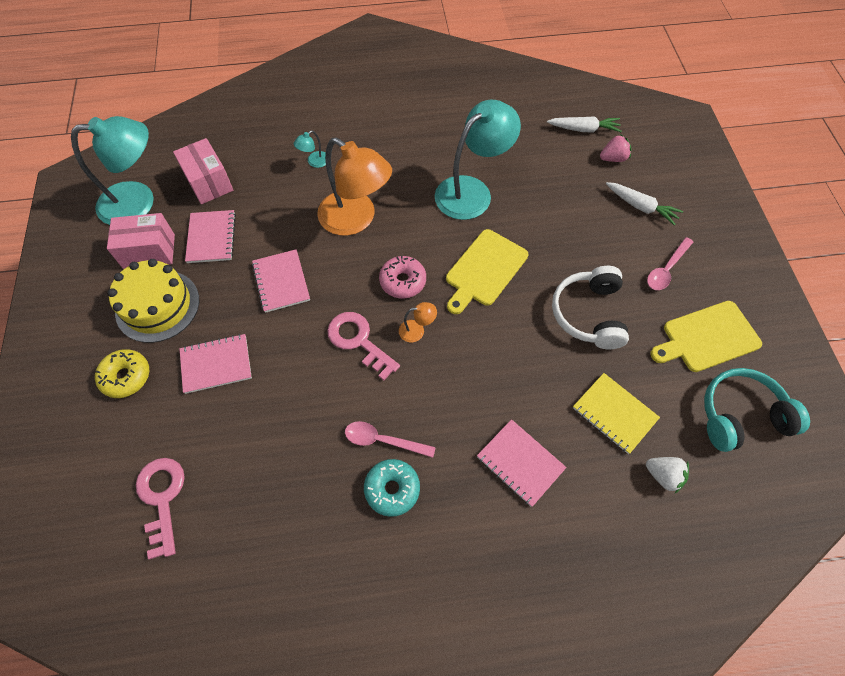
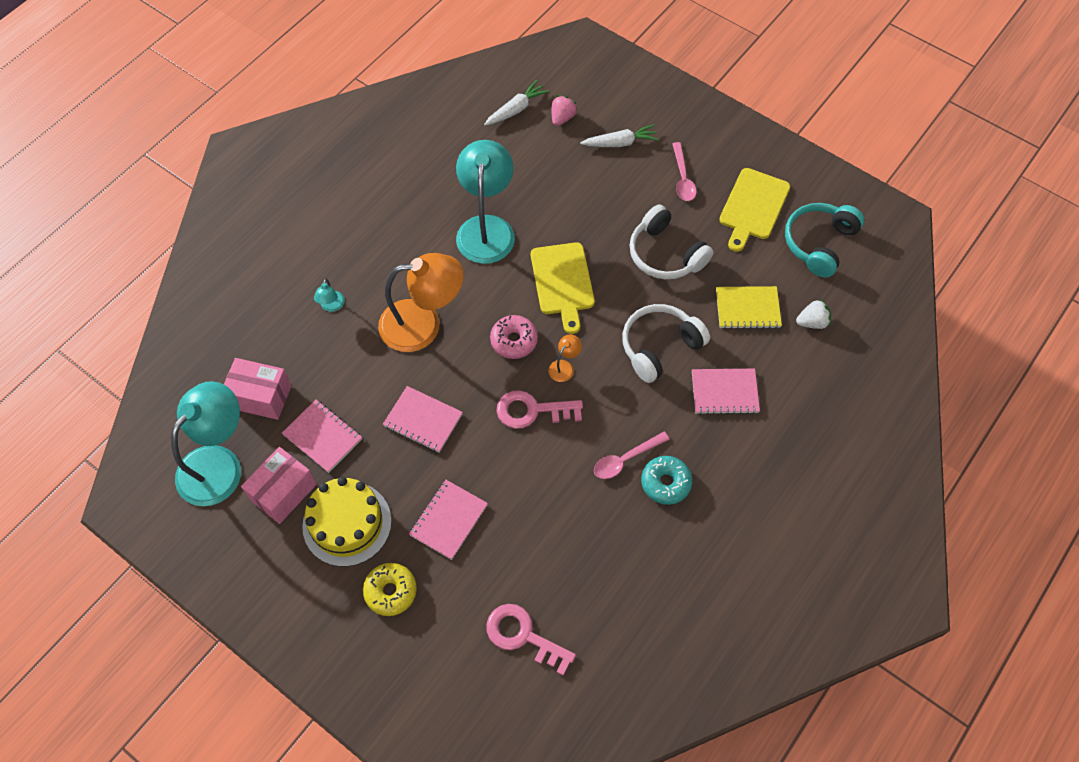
camera: 45 degrees left, 0 degrees up
(506, 379) = (659, 347): none -> white headphones

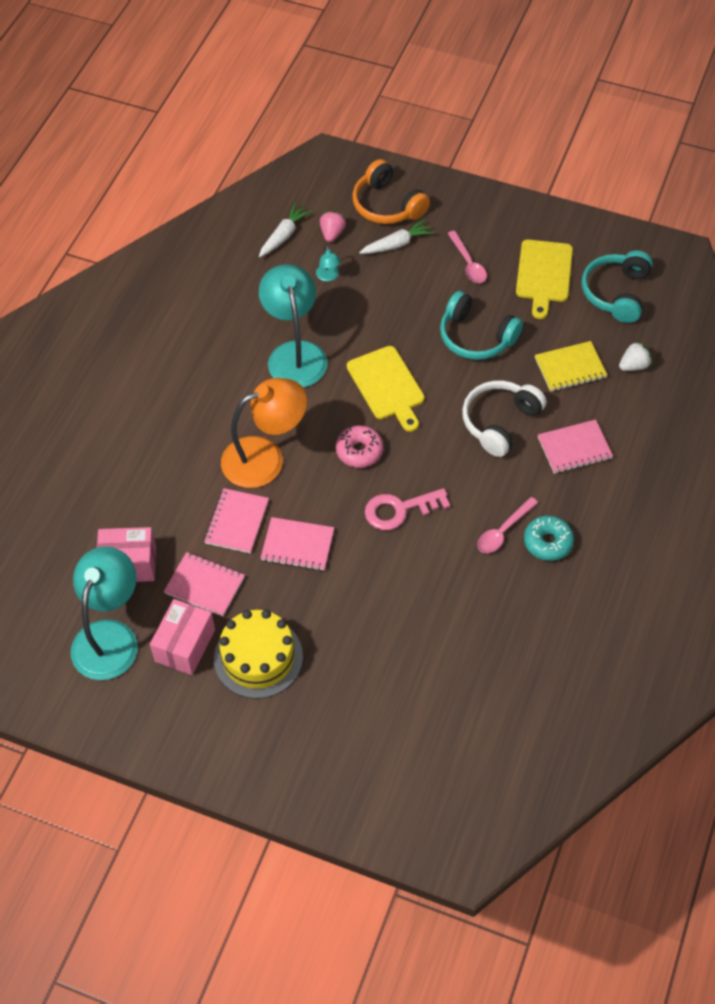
camera: 15 degrees left, 5 degrees down
(331, 306) = (168, 463): turquoise lamp -> turquoise lamp (328, 276)
(390, 591) = (323, 707): yellow donut -> none
(449, 520) = (355, 628): pink notebook -> pink notebook (237, 522)
(523, 636) = (463, 711): pink key -> none
(564, 367) = (416, 462): orange lamp -> none
(624, 102) = (387, 205): none -> orange headphones
(665, 254) = (476, 337): white headphones -> turquoise headphones

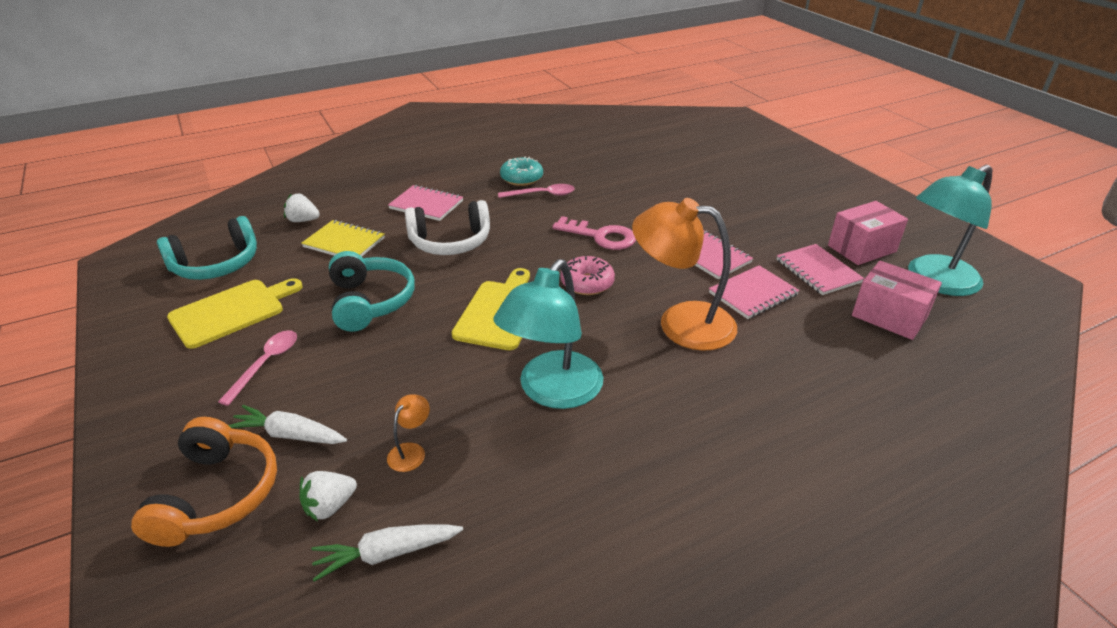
camera: 140 degrees left, 20 degrees down
(258, 657) = (800, 219): yellow cake -> none
(328, 276) = (411, 451): turquoise lamp -> orange lamp
(332, 233) = (330, 506): pink strawberry -> white strawberry

